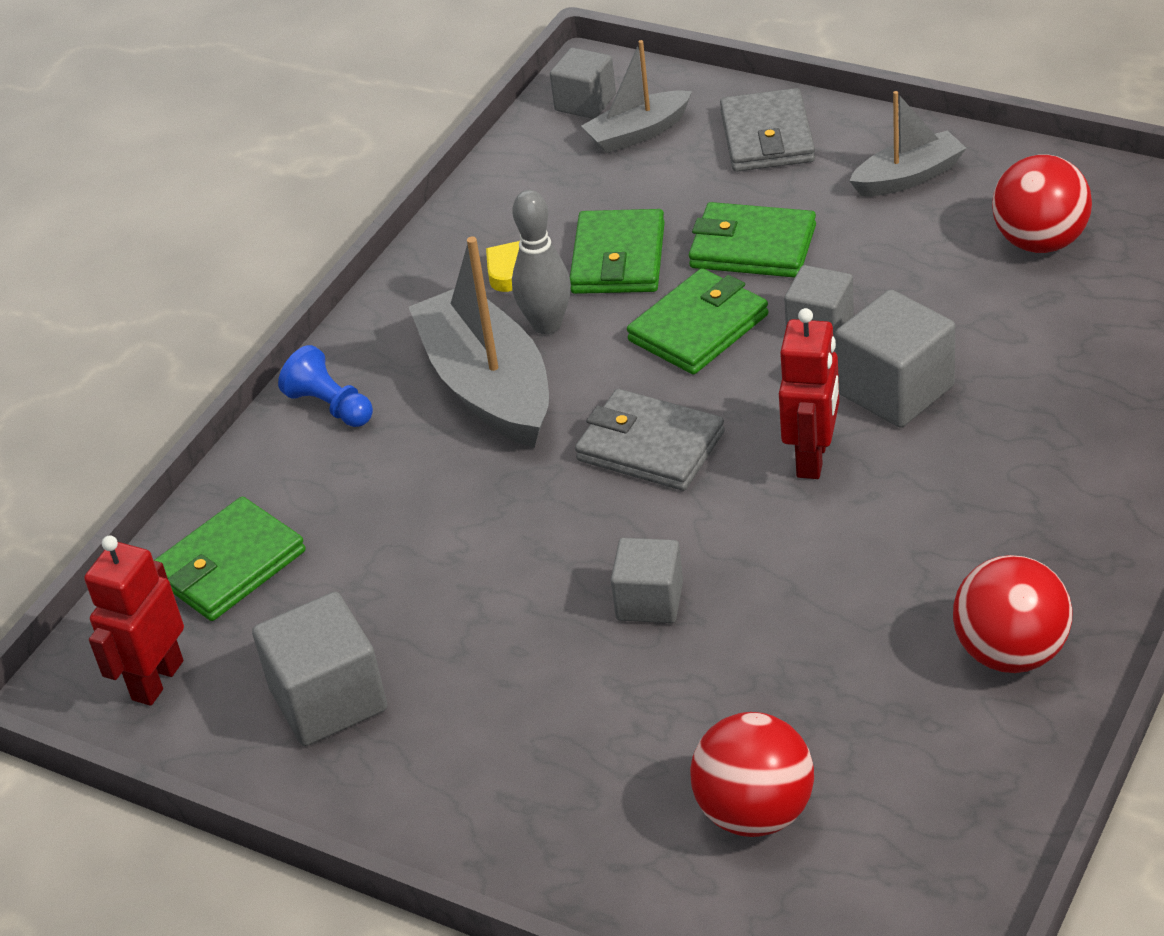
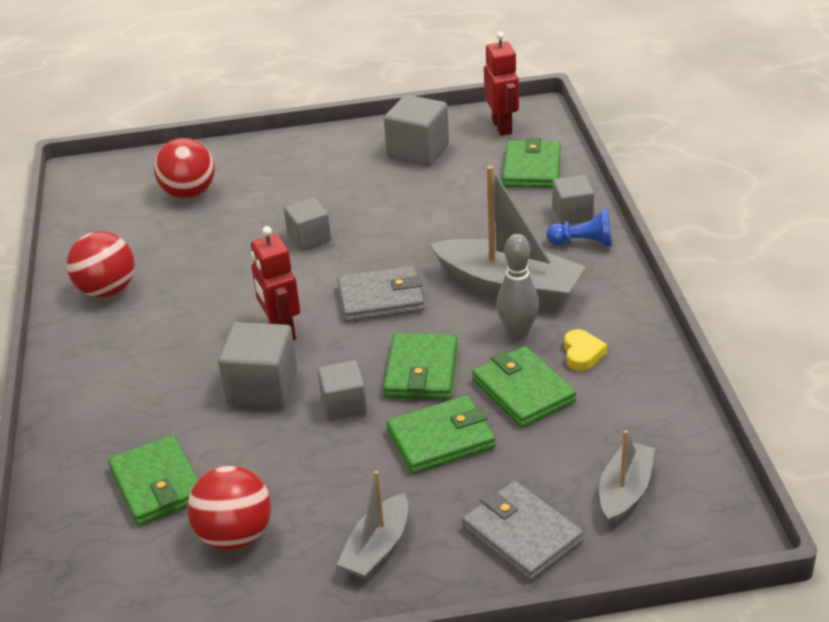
camera: 140 degrees right, 5 degrees down
(585, 103) = (699, 499): grey cube -> grey cube (572, 214)
(1093, 327) = (157, 484): none -> green wallet

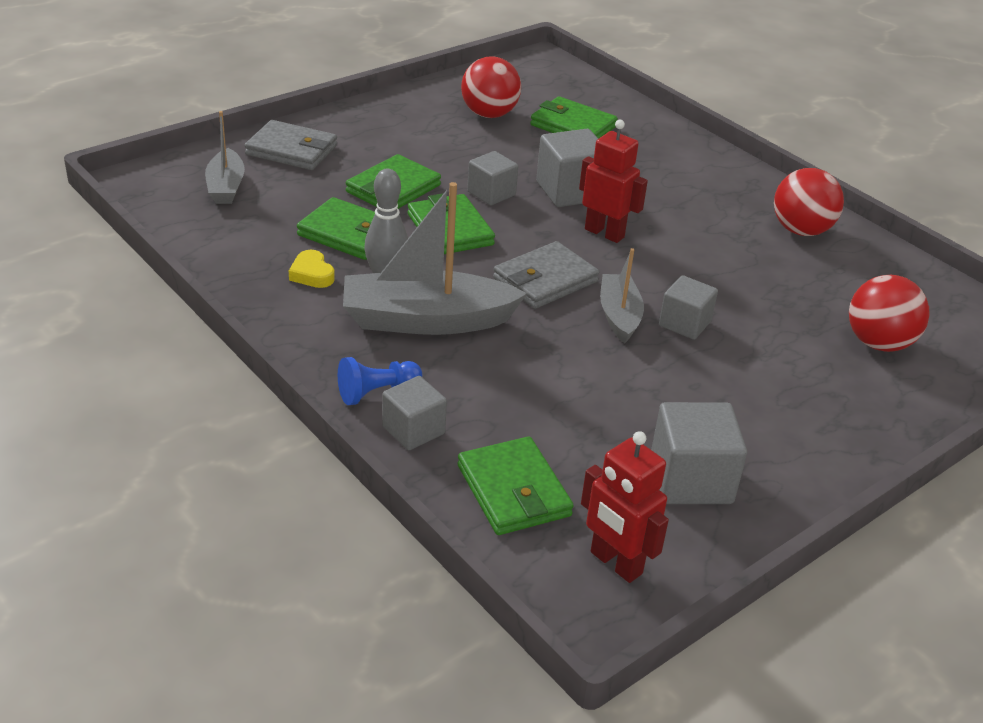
camera: 145 degrees right, 0 degrees up
(377, 548) = (388, 126): grey boat -> grey boat (619, 316)

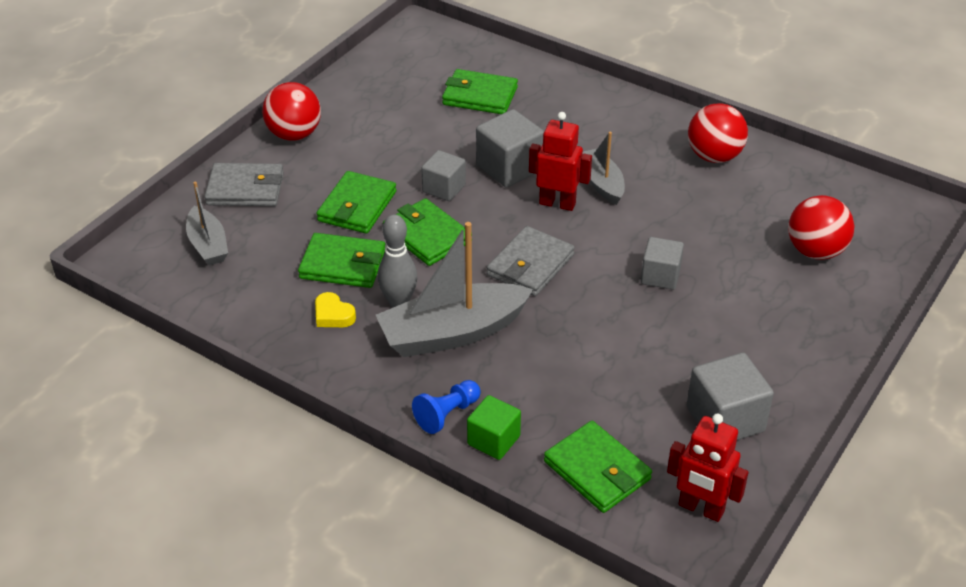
camera: 15 degrees left, 5 degrees up
(413, 430) = (493, 440): grey cube -> green cube
(489, 114) = (401, 102): red ball -> red ball (294, 134)
(619, 316) = (605, 283): grey boat -> grey boat (602, 183)

